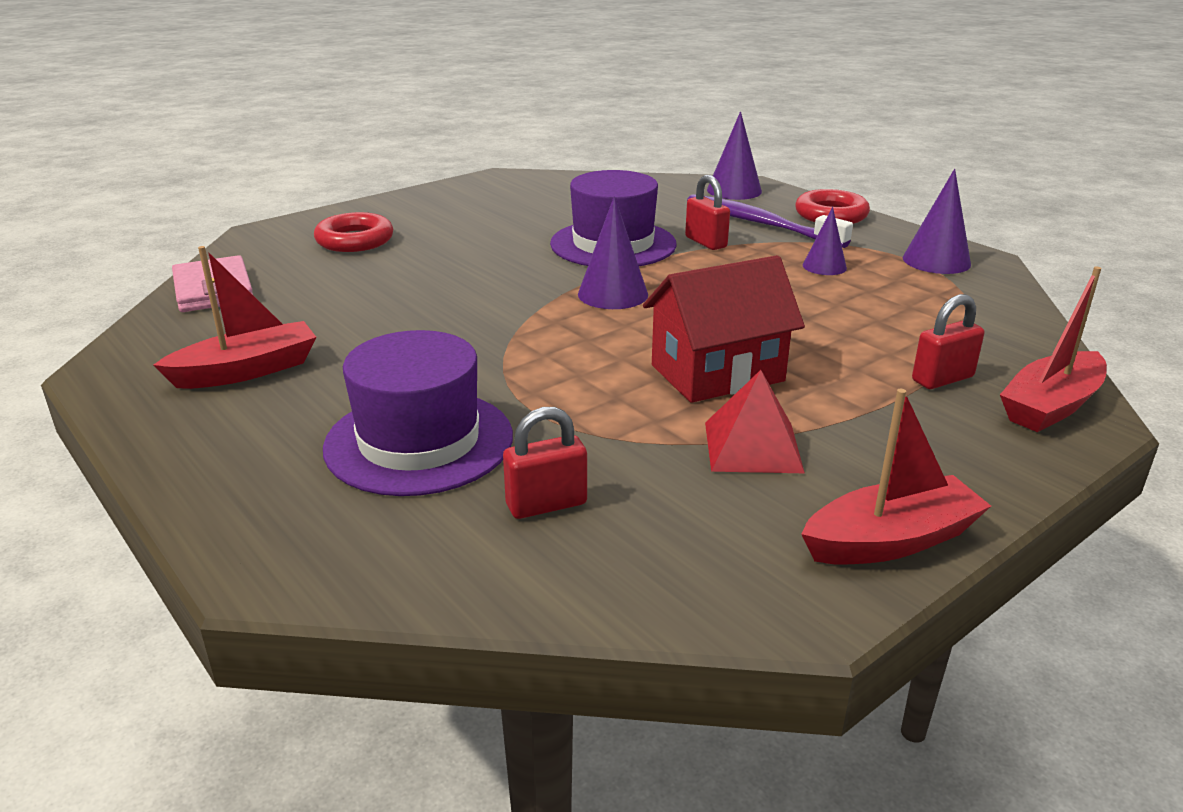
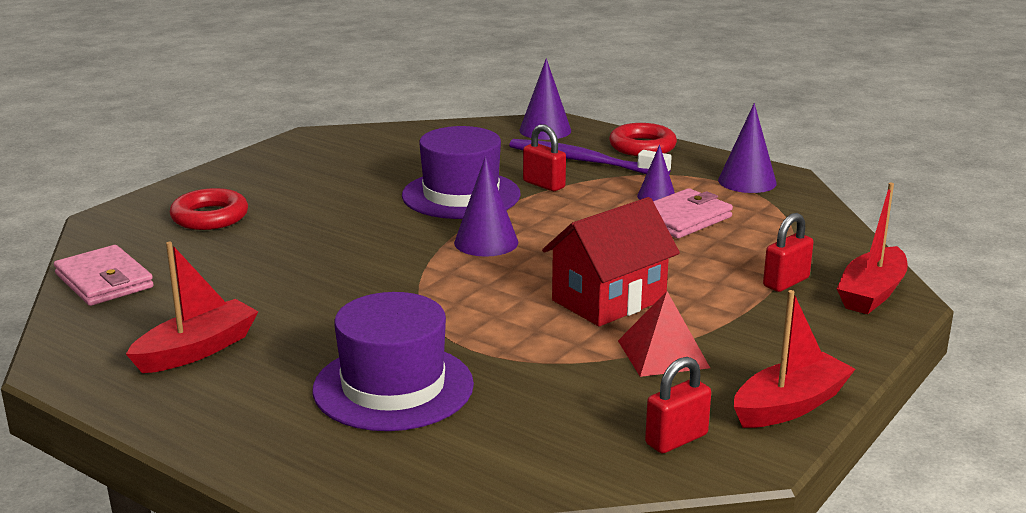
camera: 15 degrees left, 5 degrees down
(546, 504) = (526, 419): red padlock -> red padlock (676, 439)
(844, 293) = (683, 219): none -> pink wallet

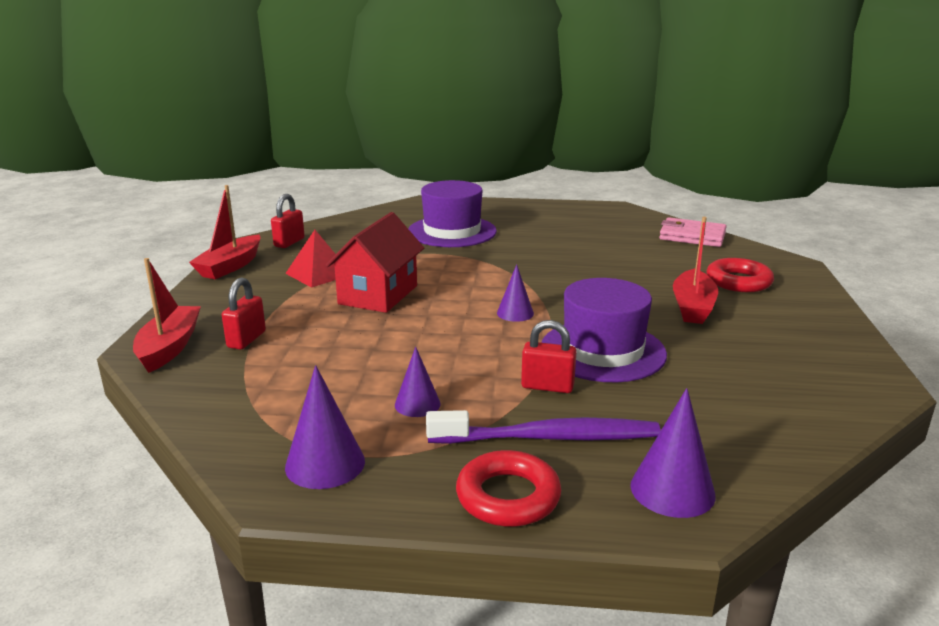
camera: 150 degrees right, 0 degrees up
(197, 350) = (571, 224): red boat -> red boat (692, 307)
(486, 242) = (515, 313): purple cone -> purple cone, size x0.65
(683, 219) = (370, 381): pink wallet -> none

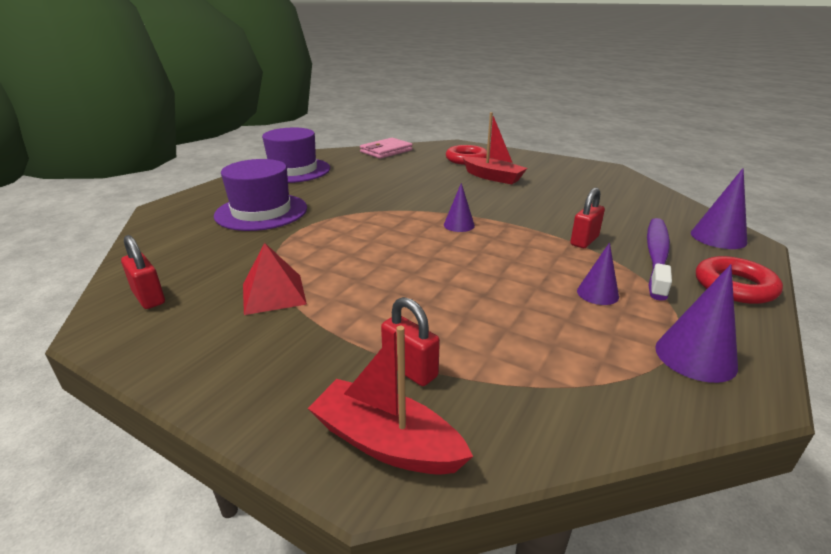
camera: 65 degrees left, 5 degrees up
(230, 266) = (163, 354): red boat -> none
(378, 295) = (367, 271): red house -> none
(603, 351) = (539, 213): purple hat -> purple hat (293, 170)

